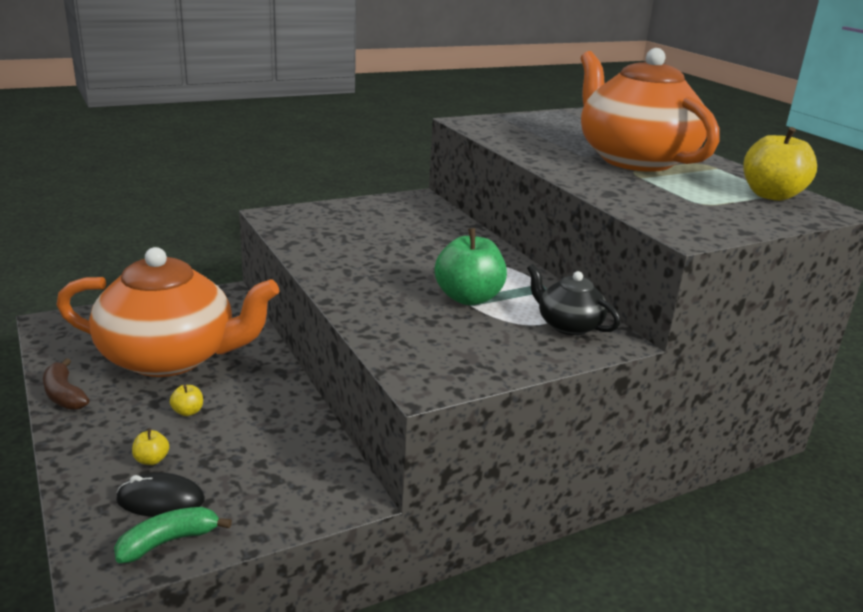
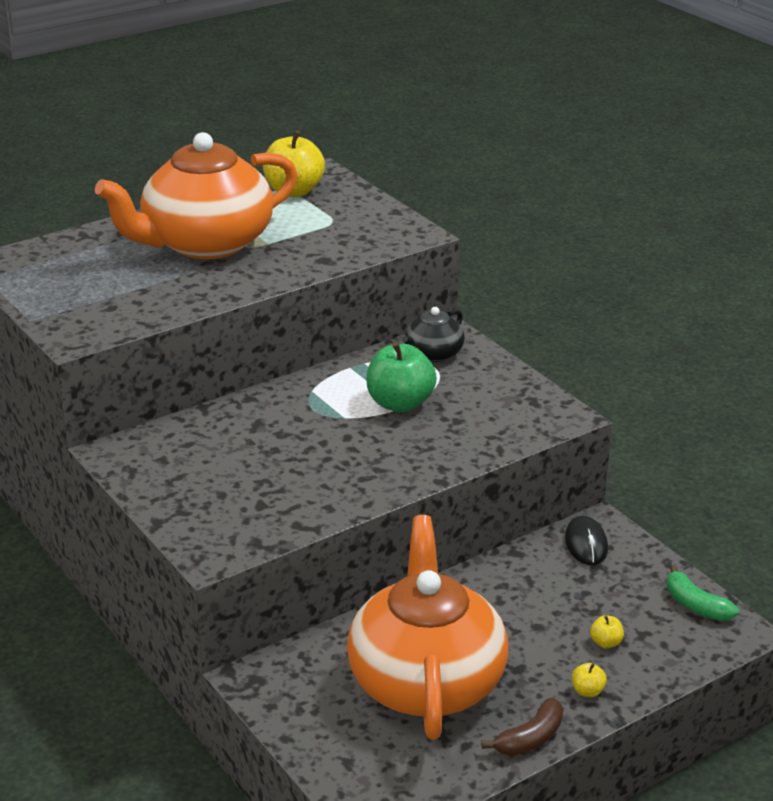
camera: 95 degrees left, 5 degrees up
(161, 500) = (653, 622): black mouse -> black mouse (586, 544)
(188, 411) = (523, 641): yellow apple -> yellow apple (587, 691)

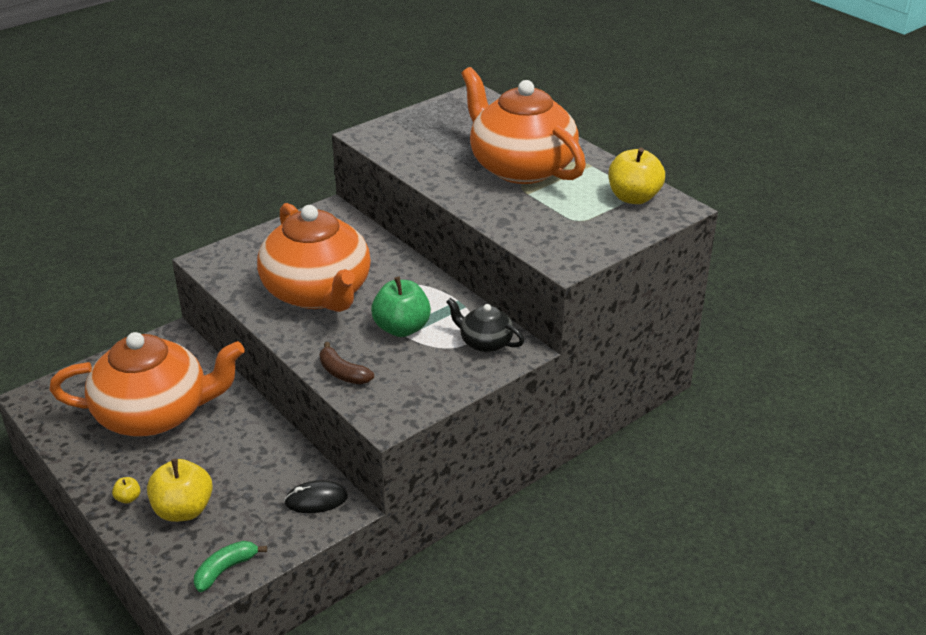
camera: 85 degrees right, 5 degrees up
(314, 460) = (318, 292): none -> orange teapot
(530, 738) = (84, 467): brown banana -> brown banana (343, 373)
(606, 643) = (183, 510): yellow apple -> yellow apple, size x2.31

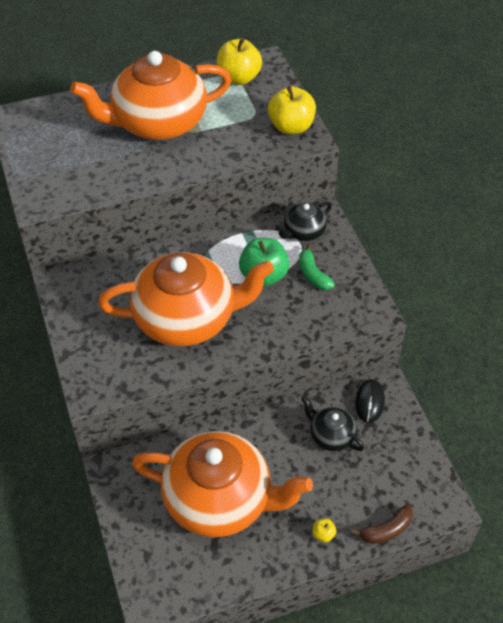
camera: 70 degrees left, 15 degrees up
(155, 414) = (220, 499): orange teapot -> orange teapot turned 90 degrees clockwise
(183, 510) = (351, 494): yellow apple -> yellow apple (291, 127)
(225, 569) = (425, 475): green banana -> green banana (313, 274)
(258, 477) = (331, 435): none -> black teapot
(343, 373) = (306, 325): brown banana -> brown banana (386, 530)

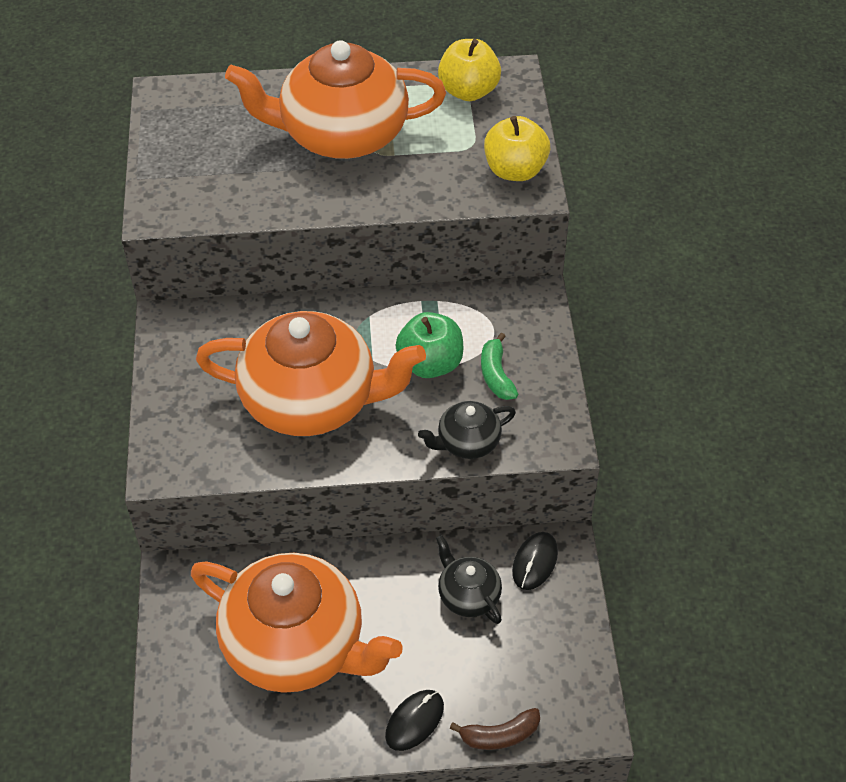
camera: 15 degrees right, 0 degrees up
(303, 232) = (503, 315): black teapot -> black teapot (467, 442)
(323, 534) = (414, 721): yellow apple -> black mouse

